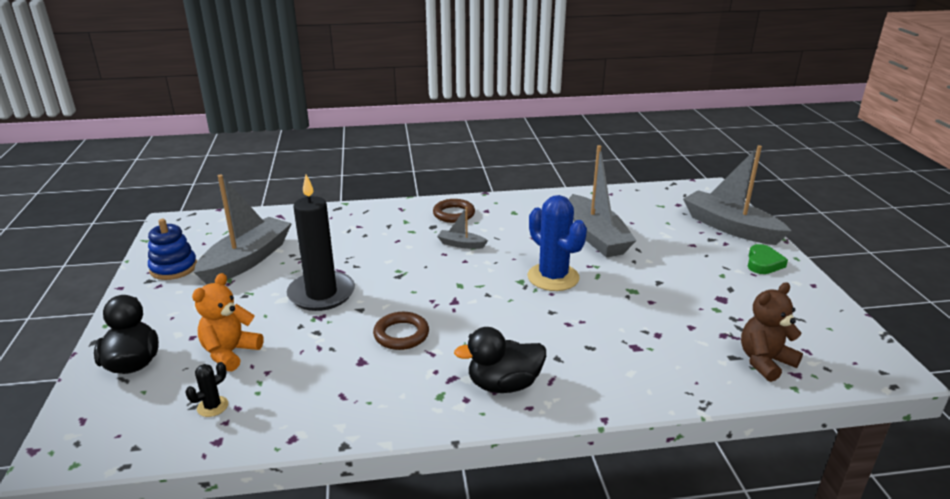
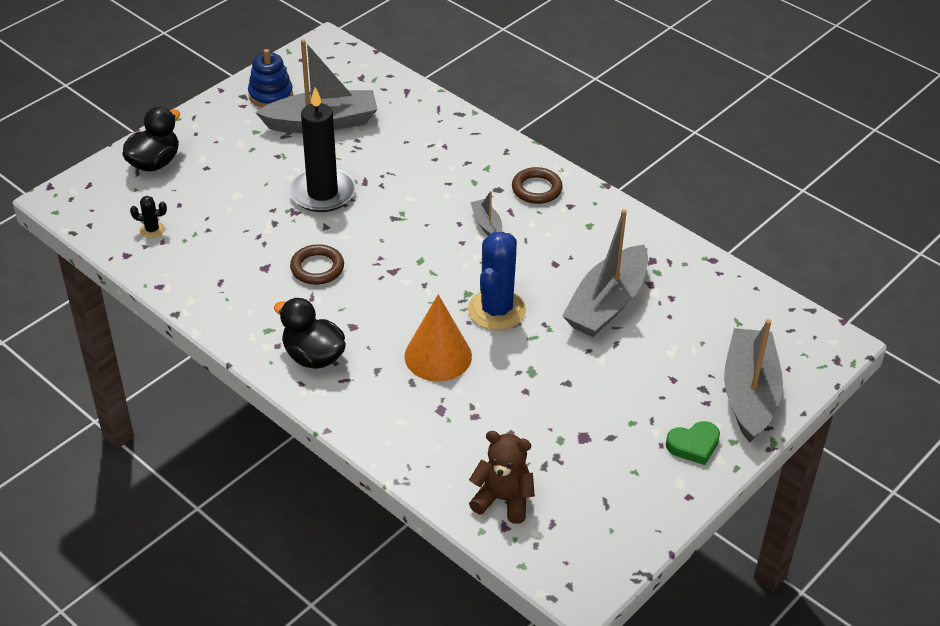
camera: 50 degrees right, 15 degrees up
(230, 353) = (208, 198): orange teddy bear -> none
(573, 322) = (438, 356): none -> orange cone

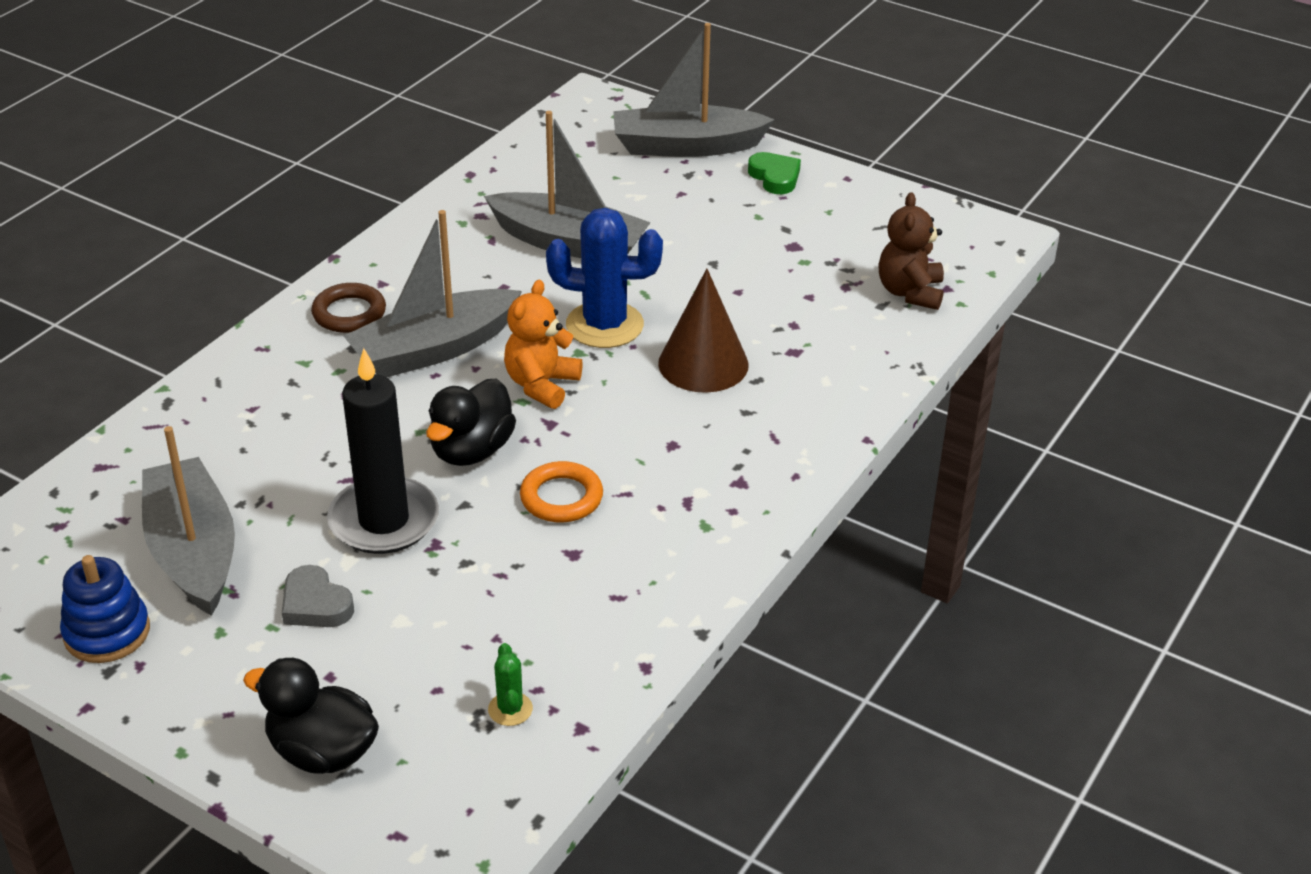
camera: 100 degrees left, 5 degrees down
(152, 230) = (510, 709): black cactus -> green cactus
(262, 164) = (315, 604): none -> grey heart
(313, 356) = (742, 472): black duck -> black duck (472, 450)
(317, 268) = (561, 497): brown ring -> orange ring
(434, 271) = (541, 385): none -> orange teddy bear
(438, 356) = (703, 364): orange cone -> brown cone
(487, 224) = (434, 349): grey boat -> grey boat, size x2.20

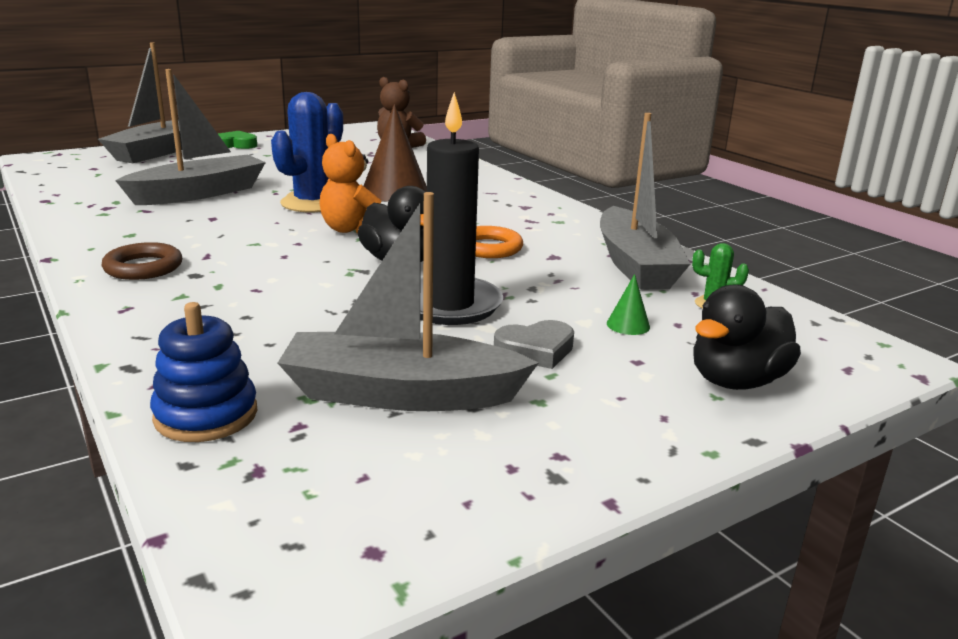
camera: 65 degrees left, 15 degrees down
(107, 632) = (489, 467): blue stacking toy -> blue stacking toy (206, 415)
(410, 653) = (628, 325): none -> green cone
(434, 349) = (251, 250): grey boat -> grey boat (636, 265)

